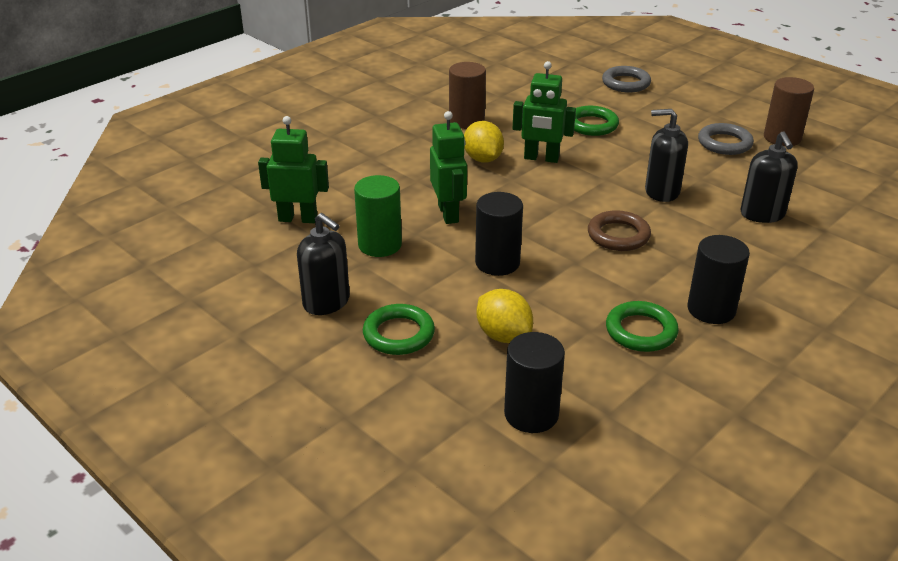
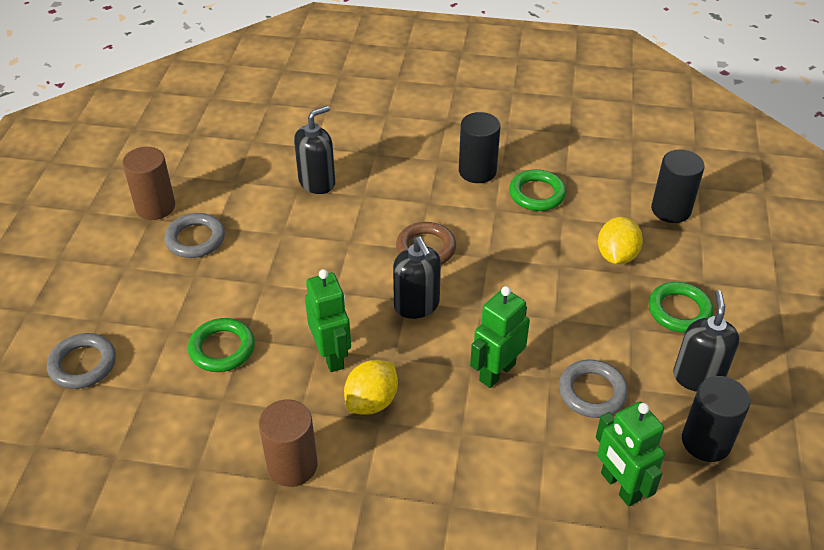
camera: 125 degrees left, 10 degrees up
(380, 245) = (592, 392): green cylinder -> grey ring
(497, 263) = (536, 301): black cylinder -> black cylinder (706, 441)
(661, 191) = (328, 248): black soap dispenser -> black soap dispenser (416, 305)

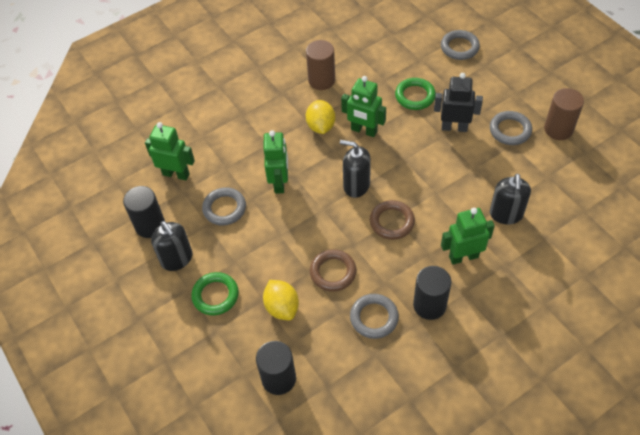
camera: 140 degrees right, 10 degrees up
(238, 283) = (454, 127): none -> black robot
(401, 181) = (463, 256): none -> green robot
(535, 249) = (333, 272): none -> brown ring
(537, 194) = (374, 318): green ring -> grey ring

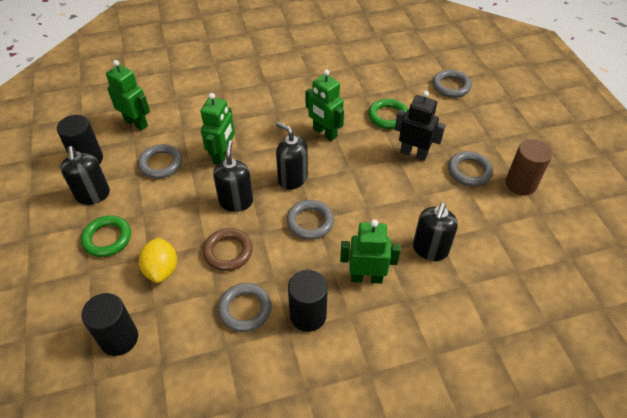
camera: 15 degrees right, 5 degrees down
(315, 223) = (236, 201): none -> black soap dispenser
(321, 80) = (307, 81): brown cylinder -> none
(321, 126) = (286, 118): yellow lemon -> none
(392, 222) = (310, 222): brown ring -> grey ring

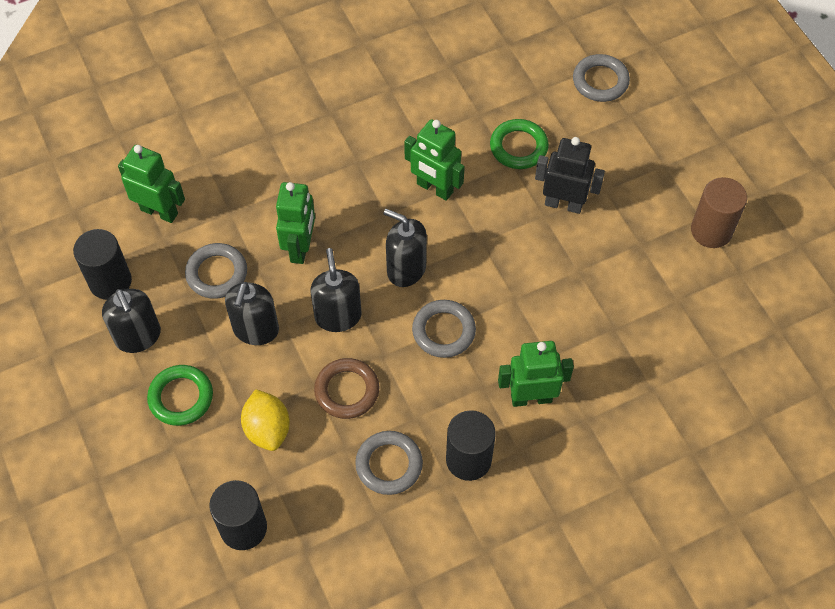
camera: 10 degrees left, 10 degrees up
(430, 249) = (605, 346): black soap dispenser -> black soap dispenser (256, 330)
(469, 171) = (641, 221): grey ring -> none

